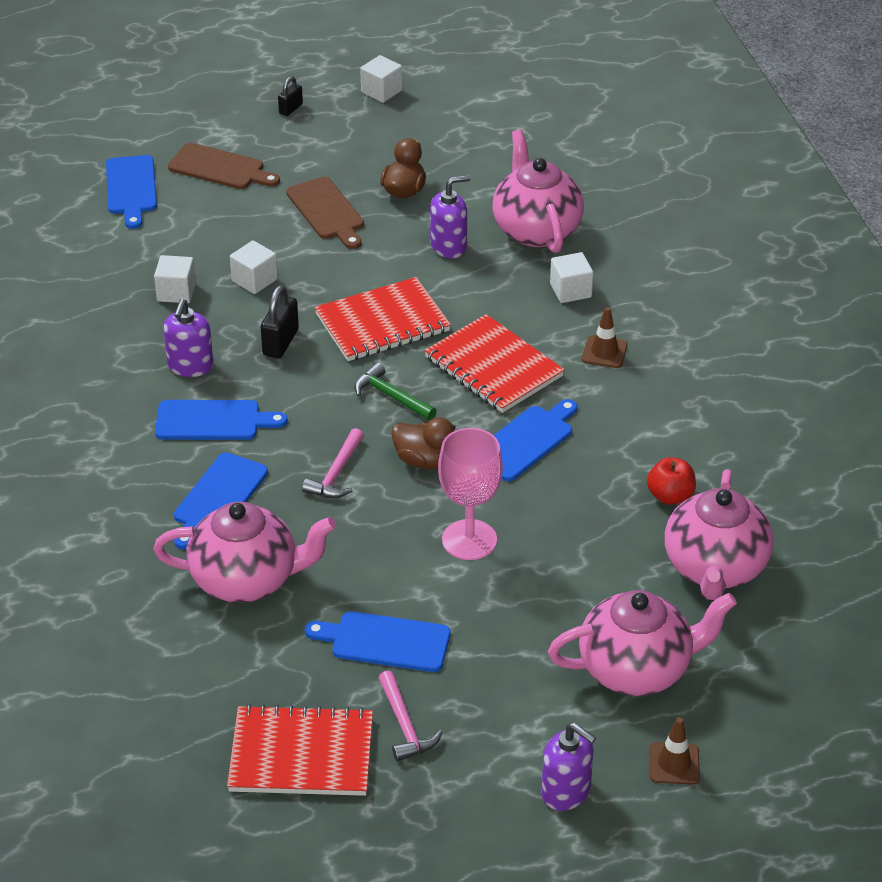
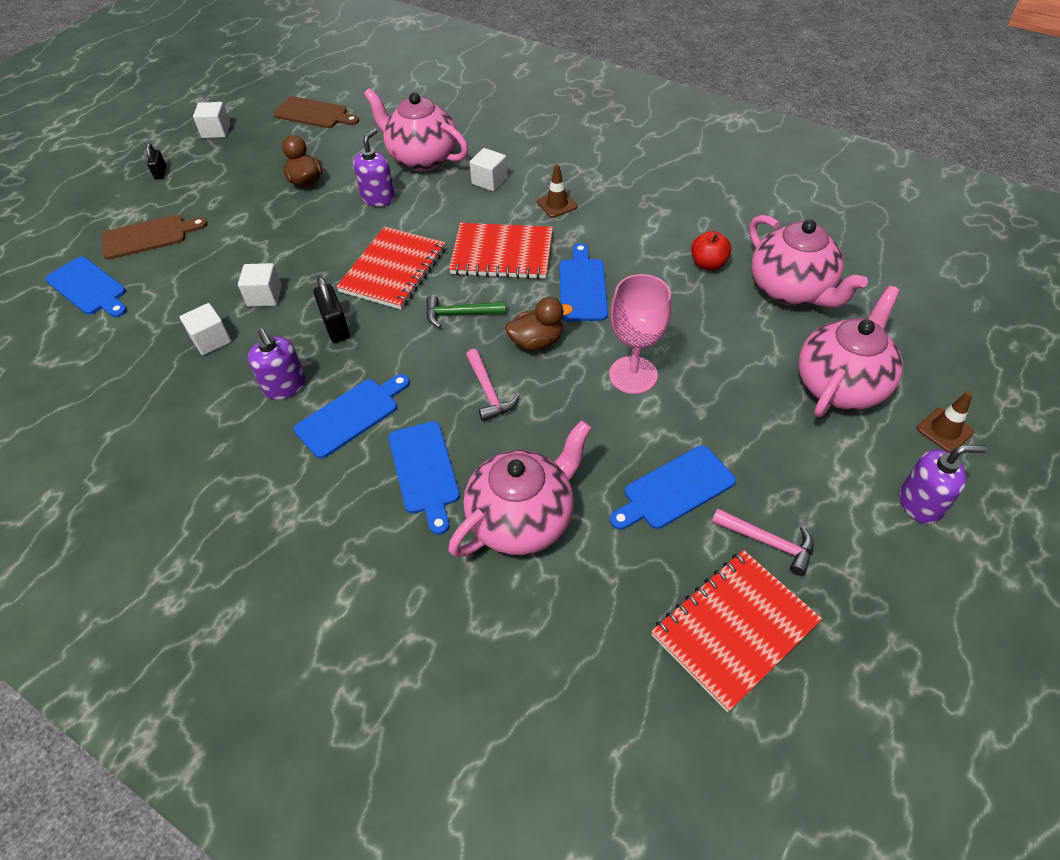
camera: 40 degrees left, 10 degrees up
(327, 211) = (265, 222): brown cutting board -> brown cutting board (314, 114)

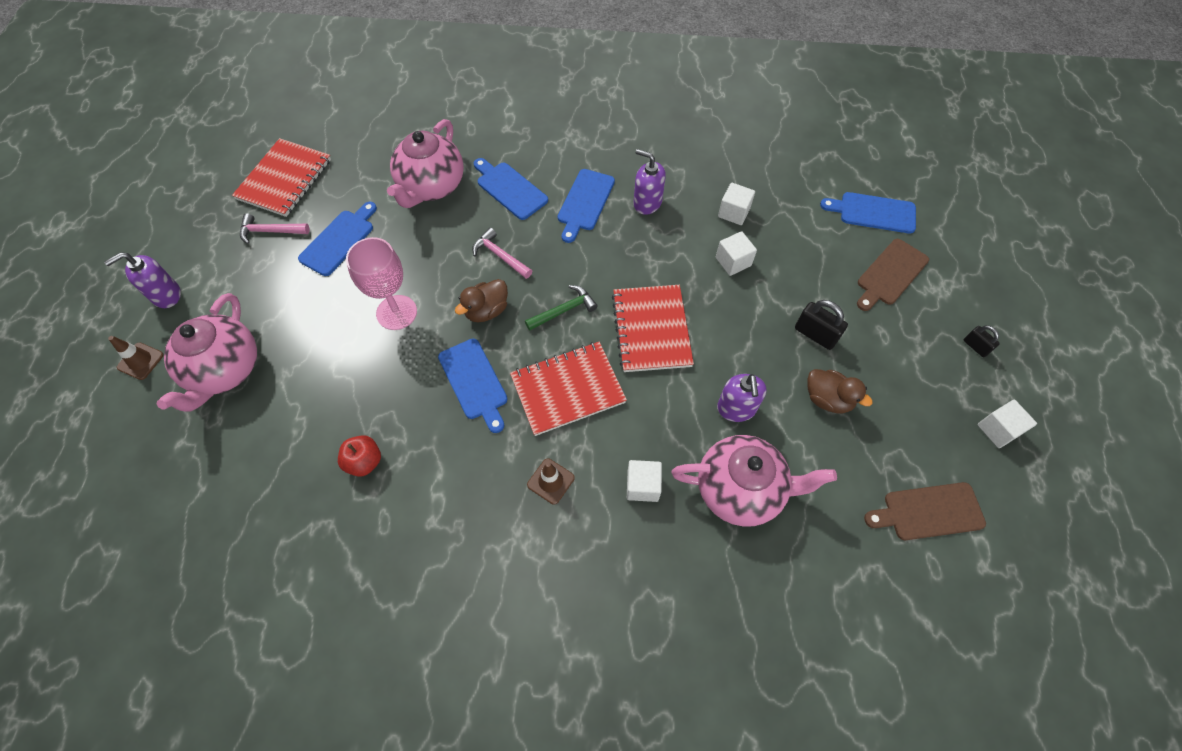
camera: 150 degrees right, 10 degrees up
(336, 326) = (653, 259): black padlock -> black padlock (815, 334)
(791, 290) = (276, 461): pink teapot -> none

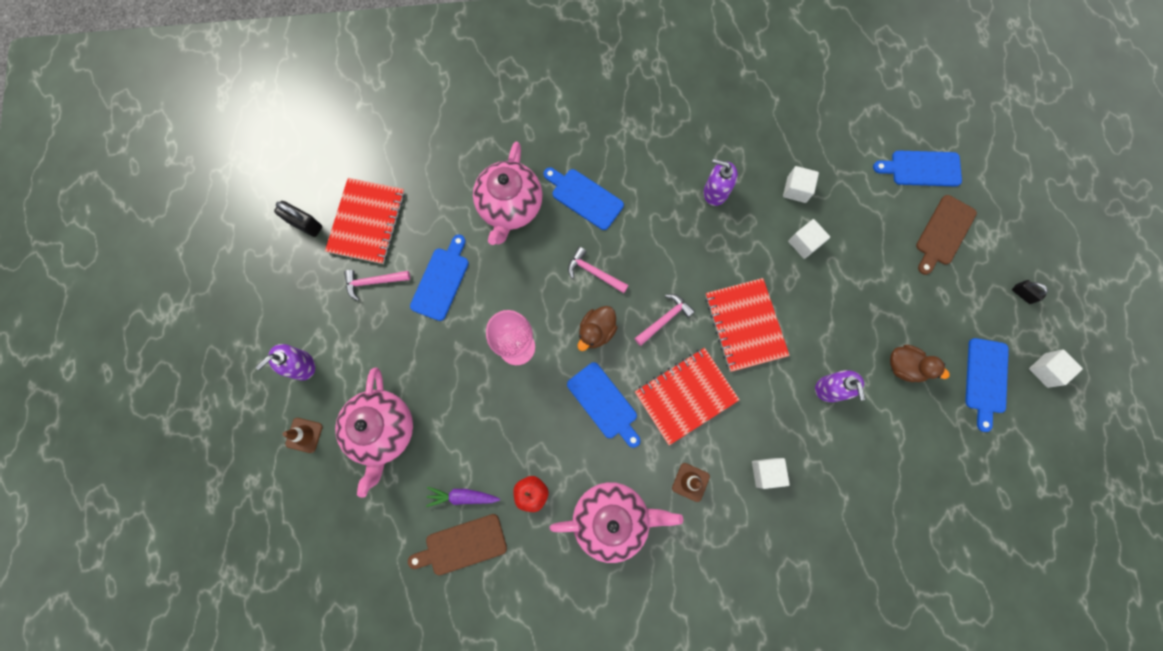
camera: 10 degrees left, 15 degrees up
(285, 452) = (462, 496): none -> purple carrot
(564, 310) = (665, 319): green hammer -> pink hammer
(585, 202) = (658, 201): blue cutting board -> blue cutting board (985, 379)
(740, 490) = (845, 461): pink teapot -> pink teapot (612, 518)
(815, 334) = (886, 306): black padlock -> black padlock (305, 224)
(928, 512) = (996, 453): brown cutting board -> brown cutting board (462, 545)

